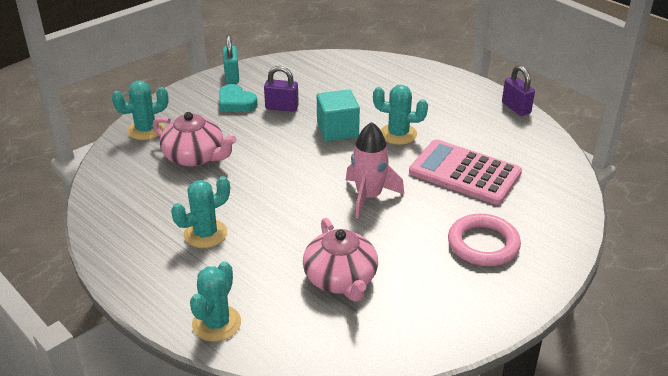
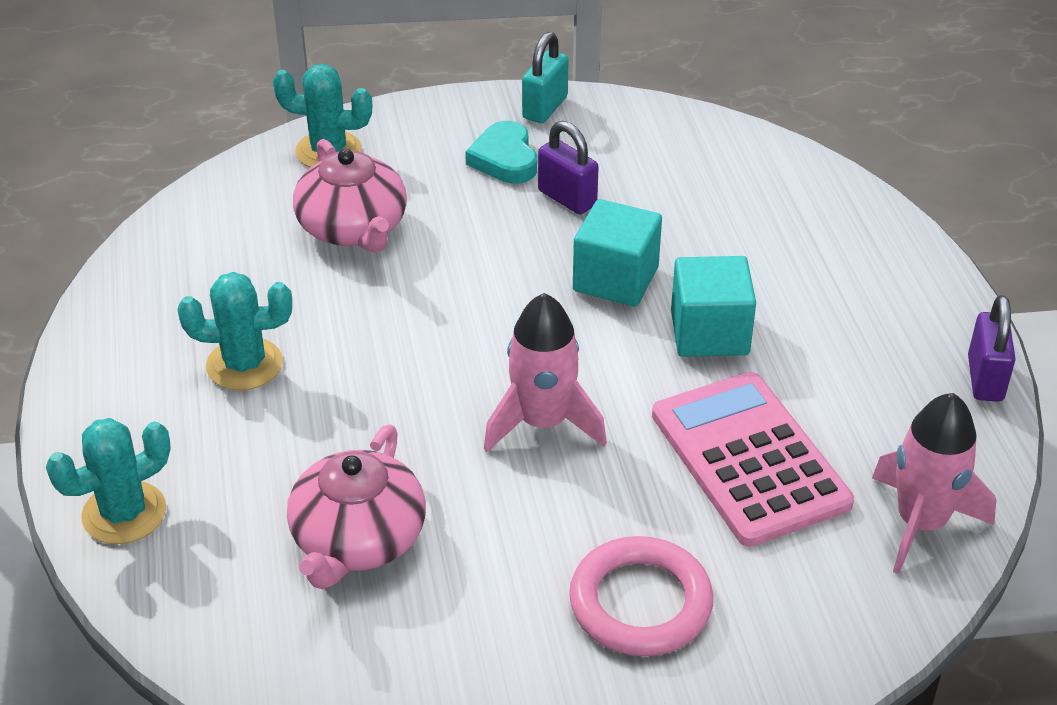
camera: 35 degrees right, 5 degrees up
(398, 134) = (709, 333): turquoise cactus -> turquoise cube
(549, 166) = (921, 523): none -> pink rocket

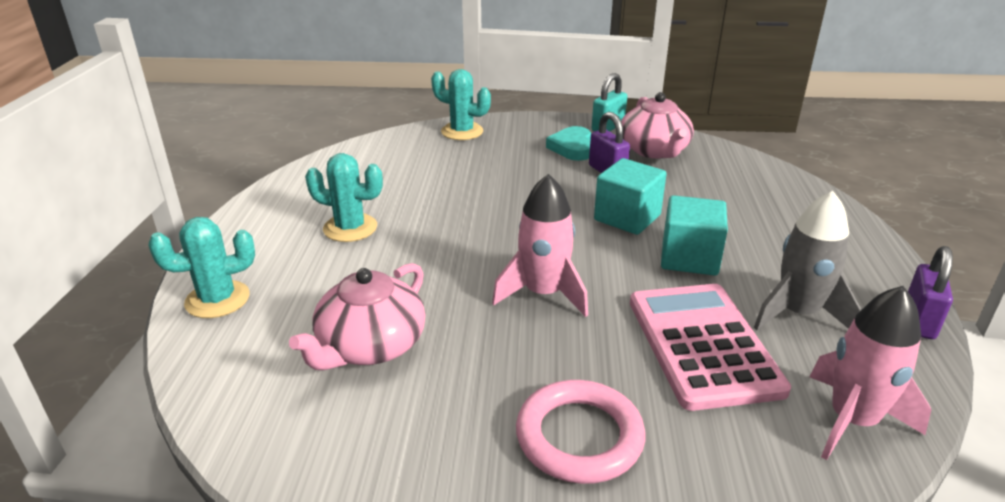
camera: 15 degrees right, 10 degrees down
(353, 228) = (459, 169): pink teapot -> pink teapot (654, 150)
(850, 393) = (798, 313): none -> grey rocket

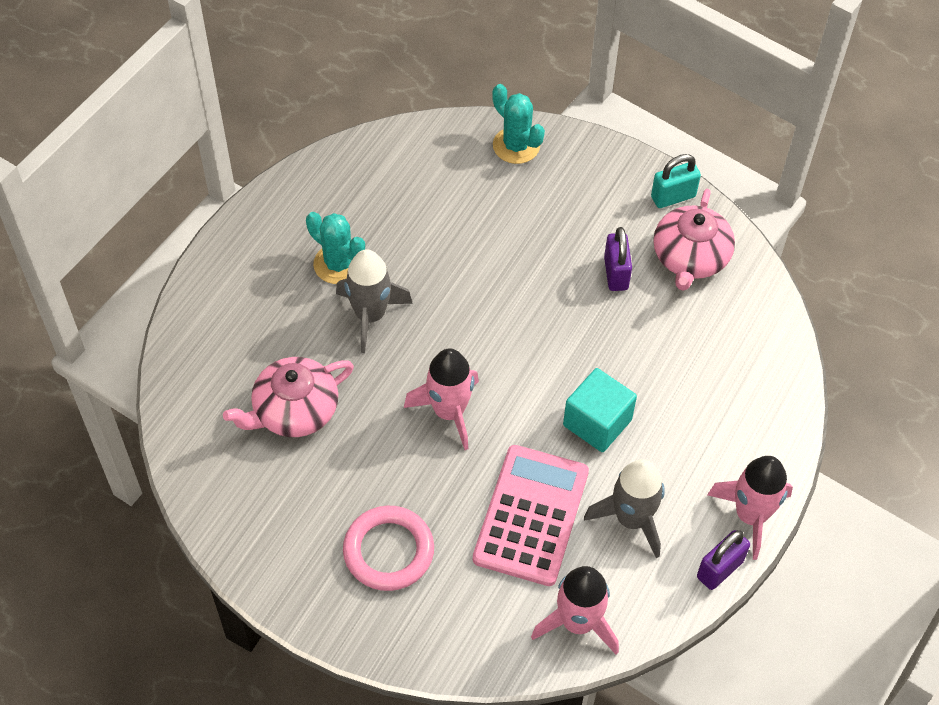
camera: 25 degrees right, 25 degrees up
(217, 299) = (206, 313): turquoise cactus -> none
(407, 251) = (370, 315): none -> grey rocket
(572, 148) = (609, 219): turquoise heart -> none
(627, 217) = (584, 349): turquoise cube -> none
(890, 275) = (750, 515): none -> pink rocket

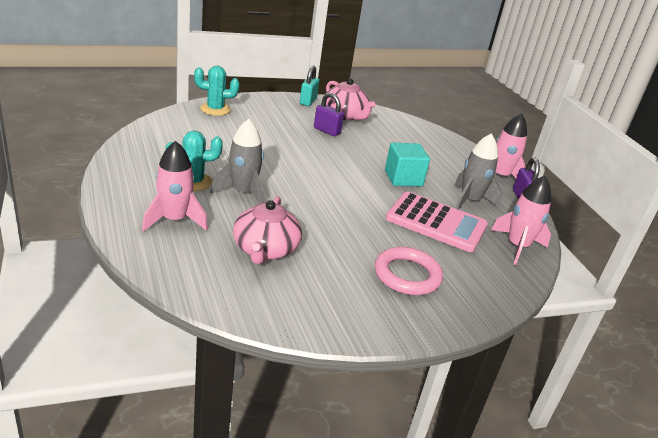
camera: 55 degrees left, 25 degrees down
(449, 412) = (340, 207): pink rocket -> pink rocket (174, 220)
(531, 515) = (436, 222): pink calculator -> pink calculator turned 150 degrees clockwise

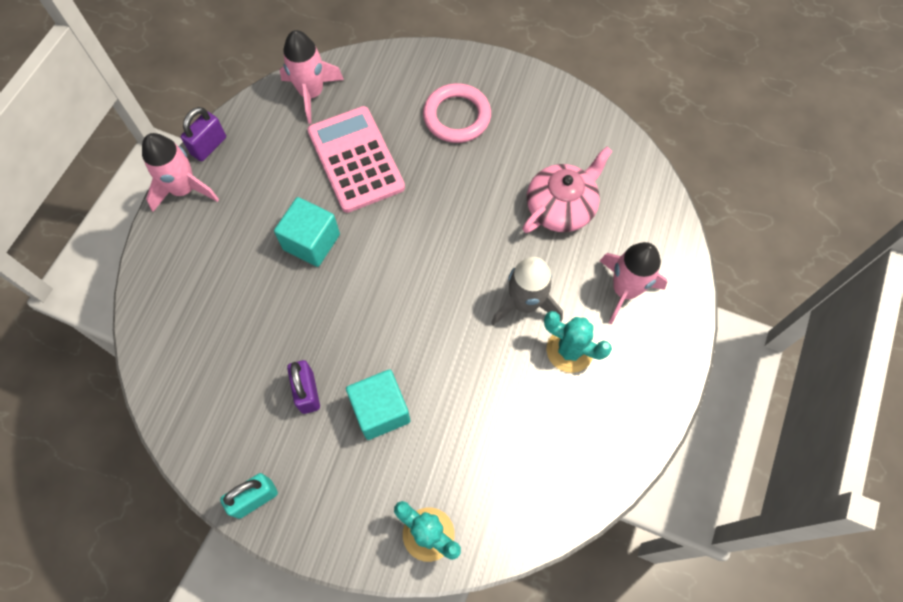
camera: 135 degrees left, 35 degrees up
(282, 134) = (380, 410): none -> turquoise cube
(345, 115) = (235, 425): pink teapot -> none
(470, 201) = (278, 170): grey rocket -> none

